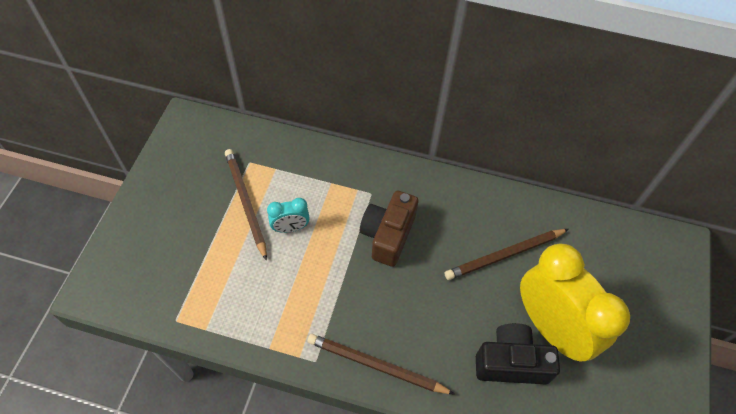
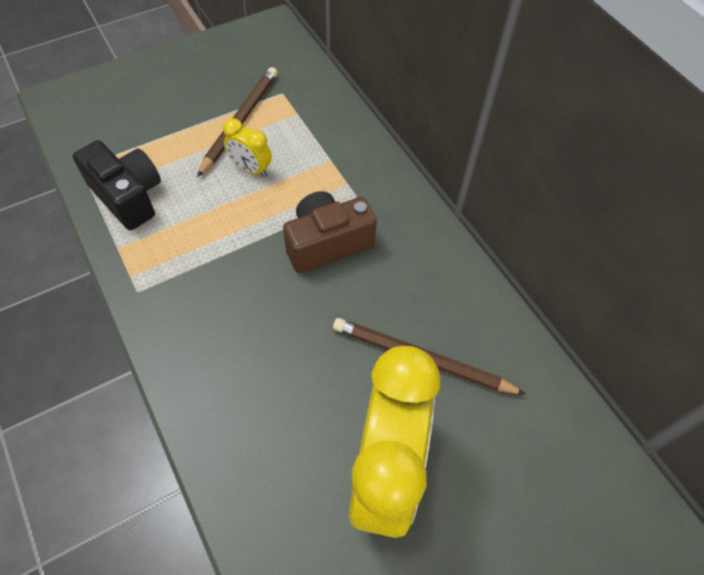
camera: 45 degrees right, 0 degrees up
(290, 228) = (251, 169): turquoise clock -> yellow clock
(376, 366) = (179, 342): brown pencil -> none
(511, 362) = (302, 462): black camera -> black camera (128, 196)

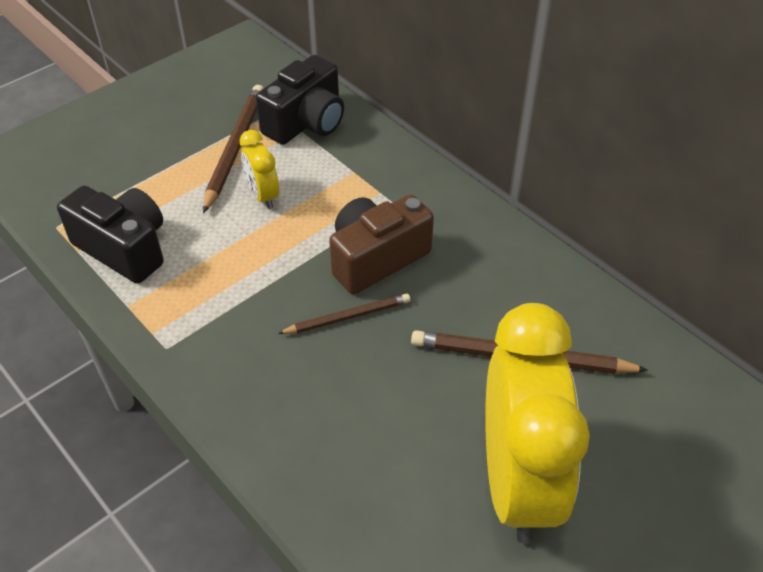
camera: 10 degrees left, 10 degrees down
(251, 169) = (263, 196): yellow clock -> yellow clock turned 45 degrees clockwise
(289, 292) = (347, 317): none -> brown pencil
(304, 108) = (306, 122): none -> black camera

